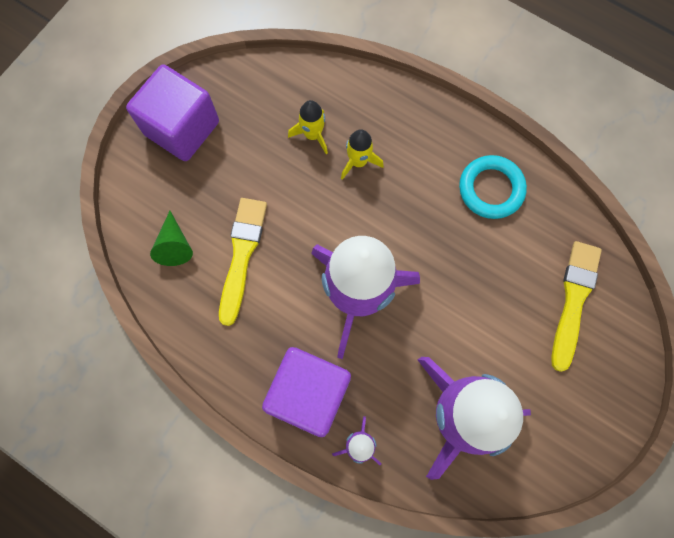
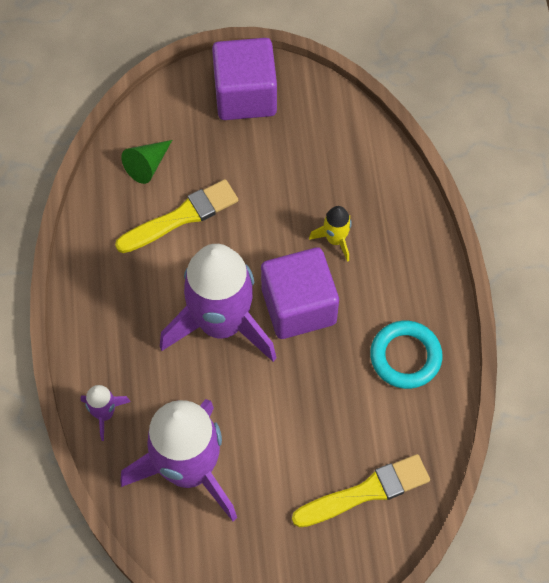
camera: 50 degrees right, 10 degrees down
(309, 393) = (114, 348): purple cube -> purple cube (298, 306)
(312, 135) = (327, 189): yellow rocket -> none

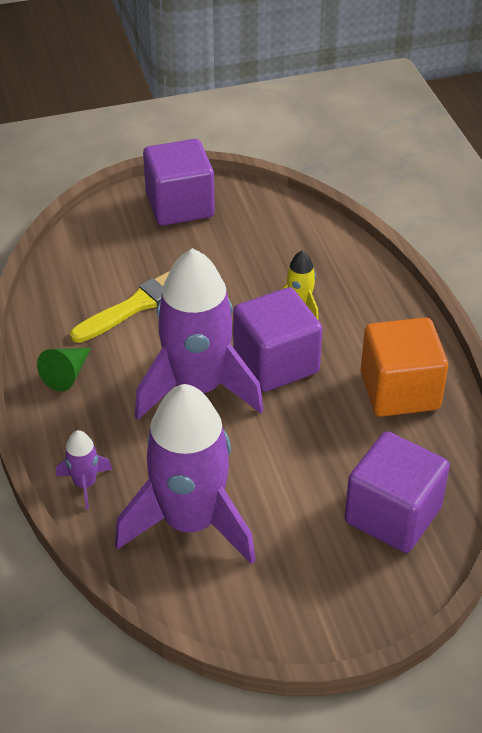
camera: 10 degrees left, 20 degrees down
(147, 165) = (92, 269): green cone -> green cone (67, 374)
(366, 492) = (393, 515): yellow brush -> purple cube
(405, 357) = (399, 390): turquoise ring -> orange cube

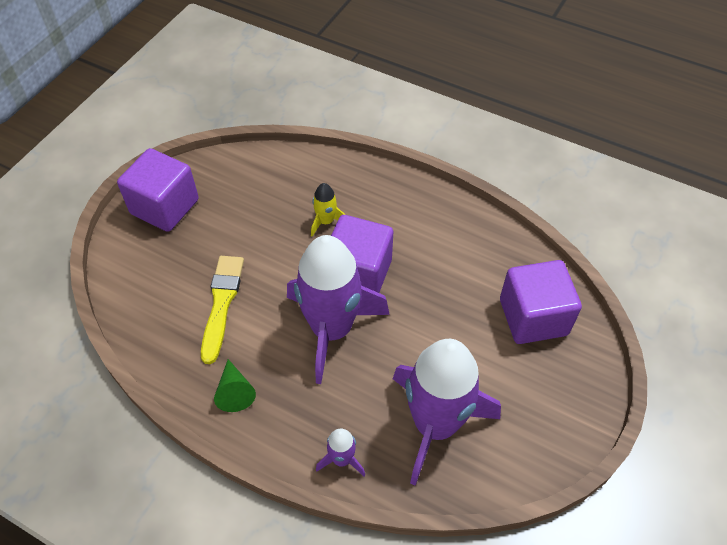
camera: 45 degrees left, 10 degrees up
(399, 390) = (447, 234): orange cube -> none

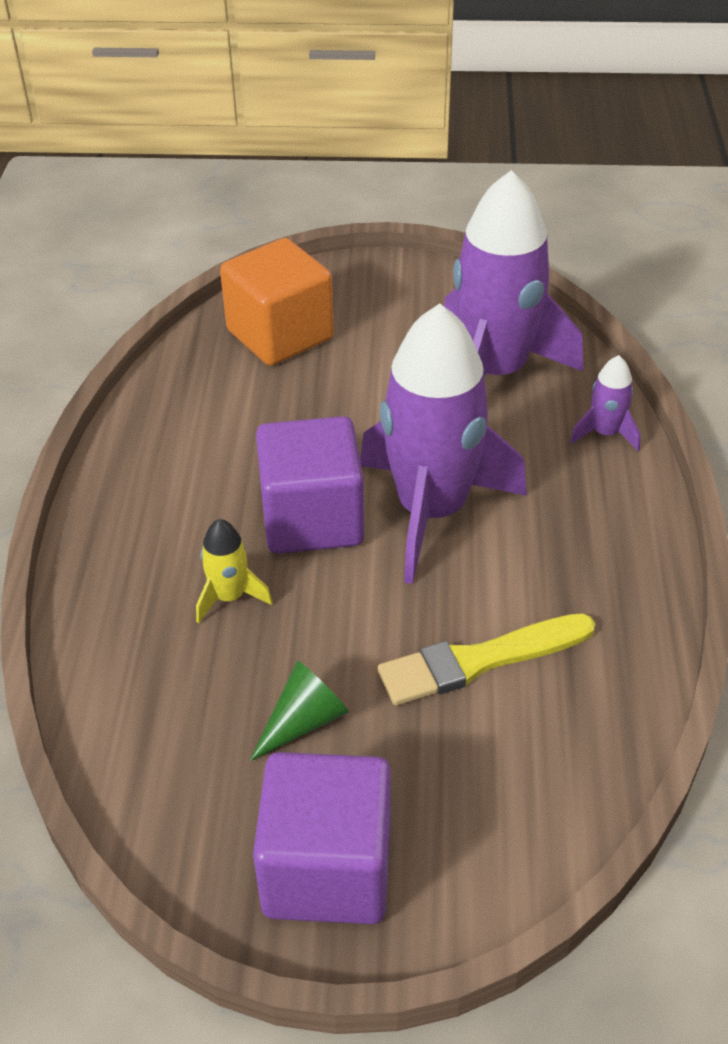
camera: 115 degrees left, 10 degrees down
(235, 392) = (607, 573): green cone -> green cone (304, 721)
(533, 317) = (280, 335): purple cube -> orange cube

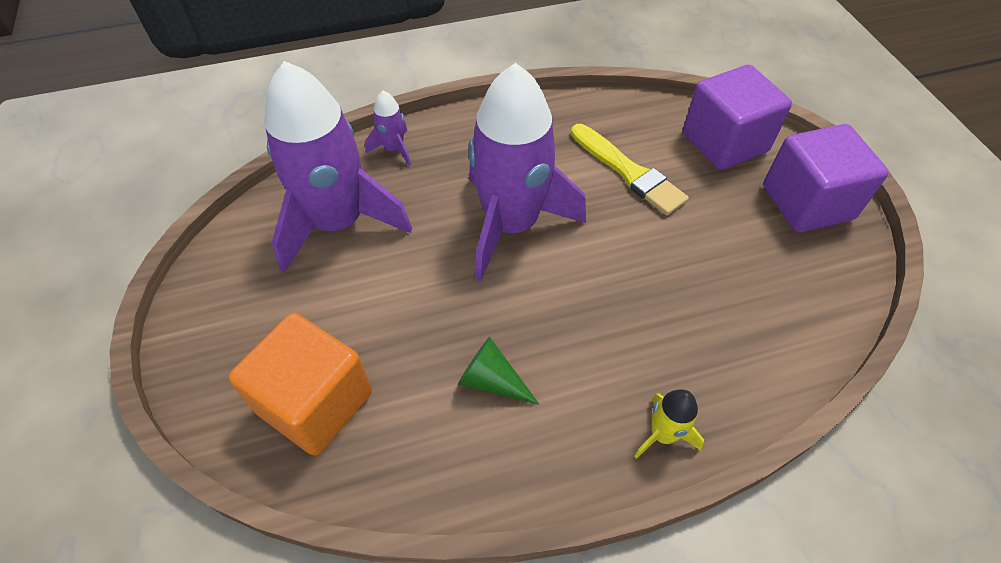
camera: 110 degrees left, 10 degrees up
(229, 597) = (654, 320): yellow rocket -> yellow rocket (663, 434)
(304, 721) = (725, 242): green cone -> green cone (492, 380)
(312, 519) = (551, 294): purple cube -> purple cube (724, 142)

